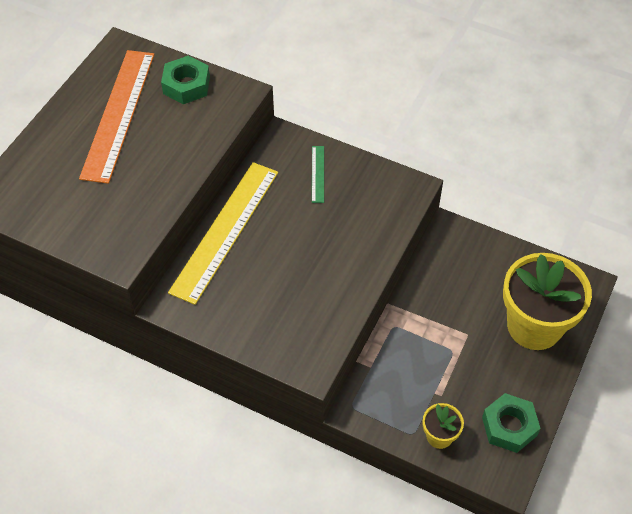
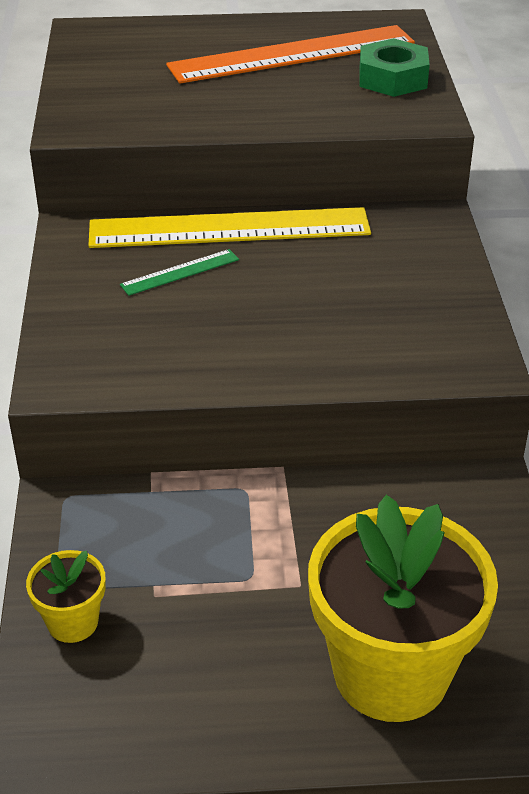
camera: 60 degrees right, 15 degrees down
(318, 174) = (406, 268): green ruler -> green ruler (180, 272)
(509, 426) = (149, 713): green nut -> none

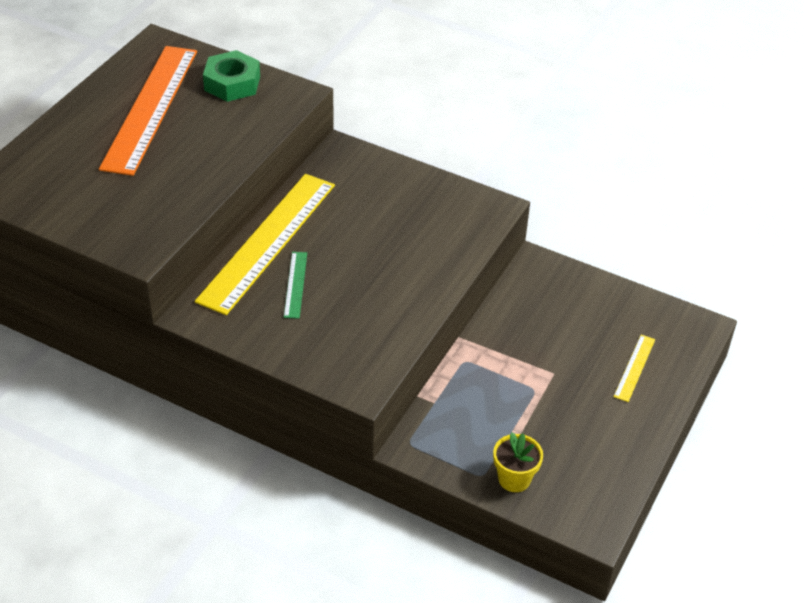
camera: 60 degrees left, 5 degrees up
(391, 672) = (634, 367): yellow flower pot -> yellow ruler

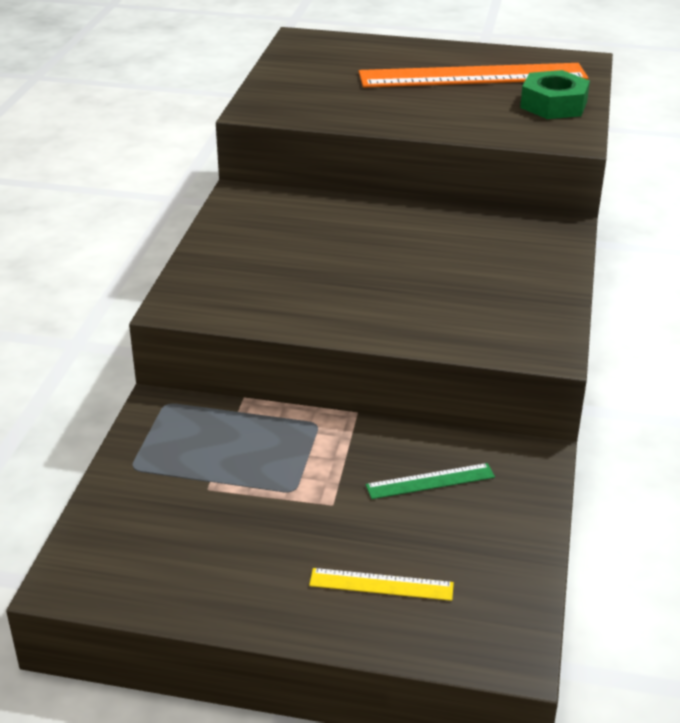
camera: 75 degrees right, 10 degrees down
(267, 241) = (373, 212): yellow ruler -> none
(295, 284) = (315, 239): green ruler -> green ruler (430, 481)
(514, 479) = (133, 495): yellow flower pot -> none

